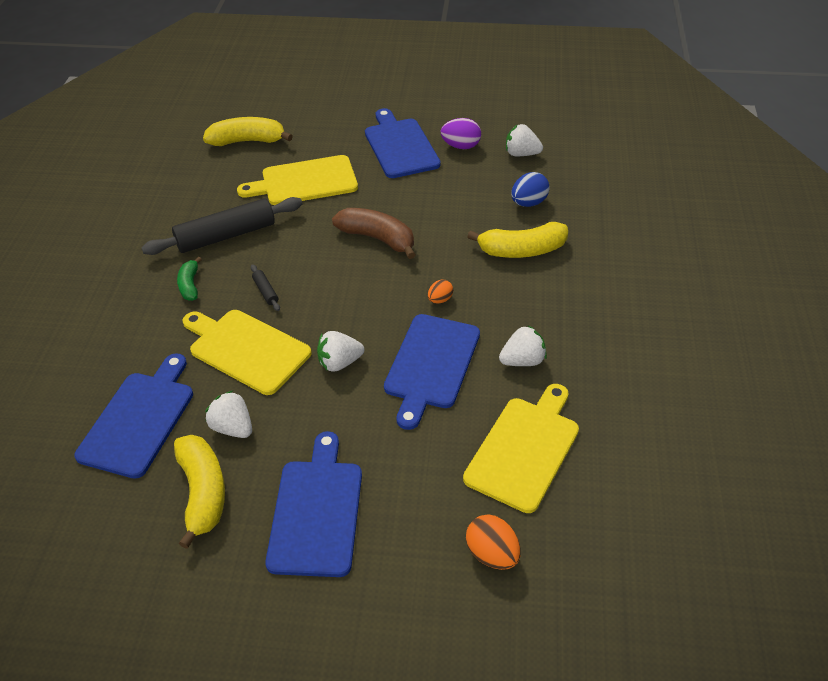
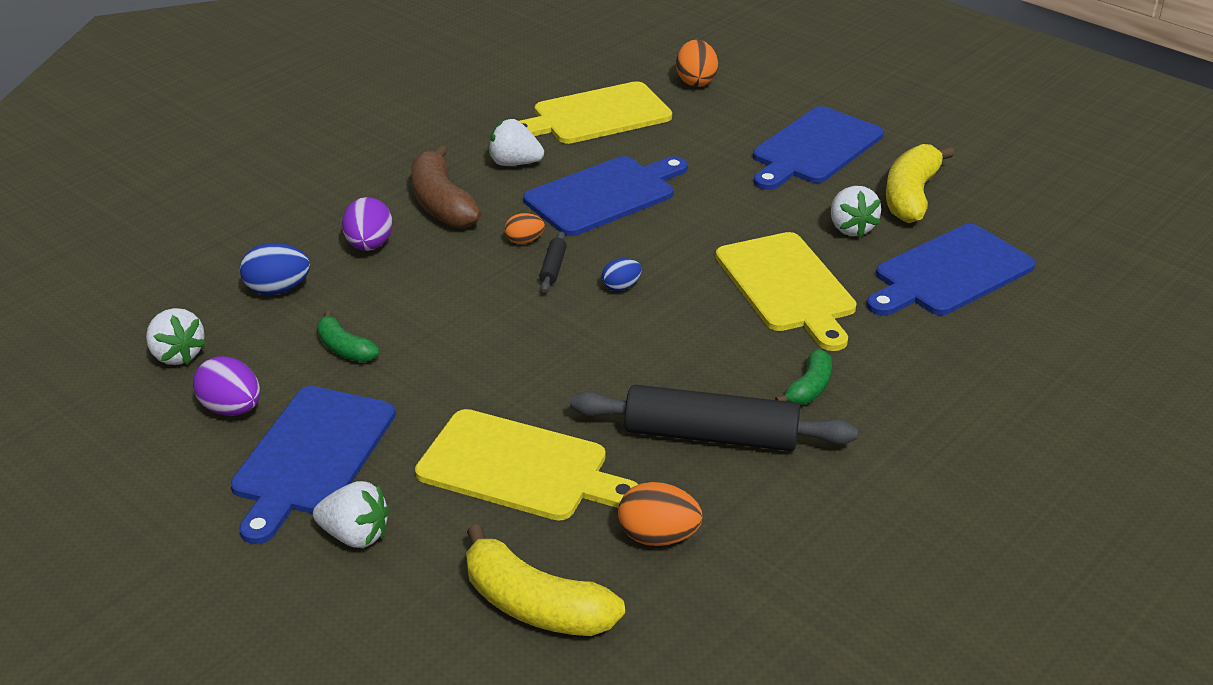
camera: 145 degrees left, 10 degrees down
(217, 183) = (658, 537): none -> orange egg
(265, 291) = (715, 336): black rolling pin -> black rolling pin (553, 268)
(339, 363) = (695, 233): white strawberry -> white strawberry (355, 536)
(349, 297) = (621, 287): none -> blue egg
(377, 238) = (513, 335): brown banana -> brown banana (441, 204)
(451, 192) = (344, 348): none -> green banana
(522, 250) = (369, 245): yellow banana -> purple egg

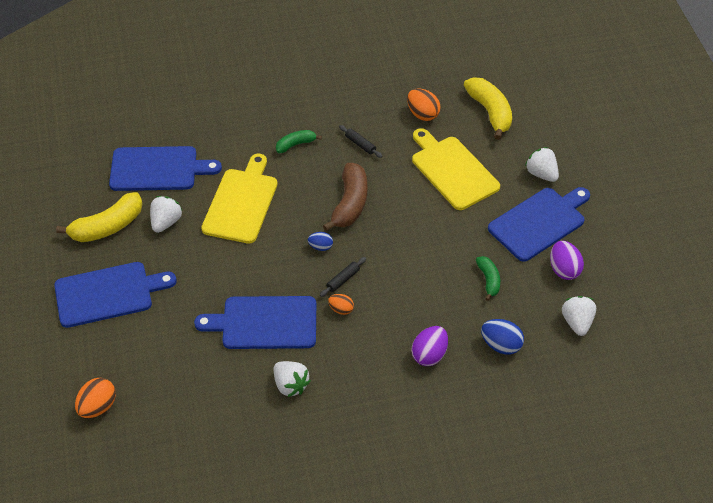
camera: 145 degrees left, 15 degrees up
(441, 204) = (363, 370): brown banana -> brown banana (350, 203)
(596, 115) = (197, 407): yellow cutting board -> none
(711, 435) = (360, 144): black rolling pin -> black rolling pin, size x0.42

